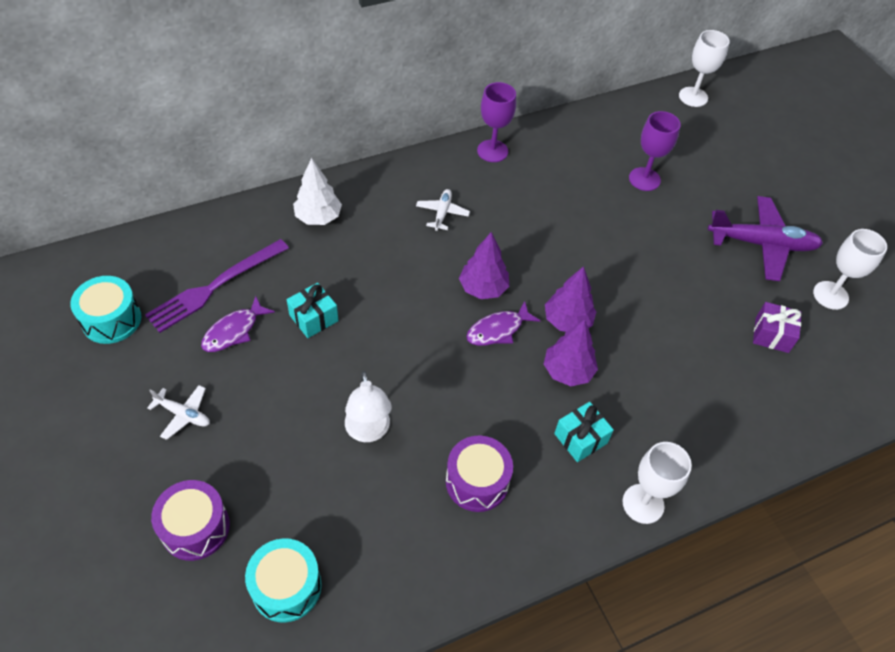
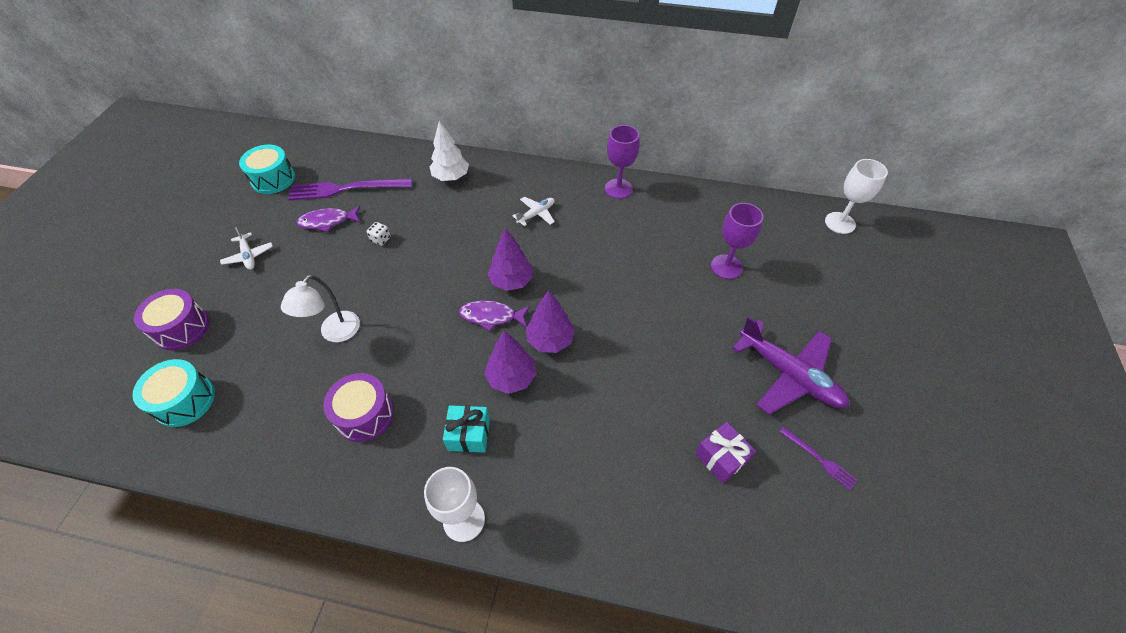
camera: 40 degrees right, 0 degrees up
(313, 318) = (381, 239): turquoise gift -> white dice
(830, 295) = (819, 459): white goblet -> purple fork

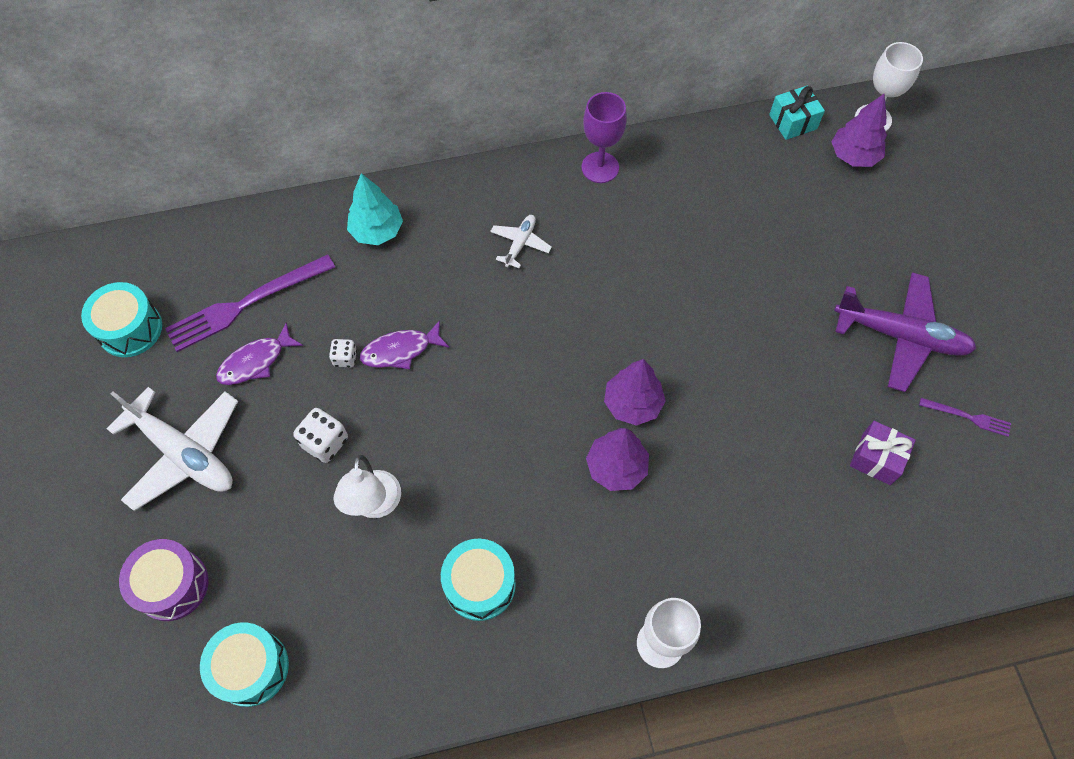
camera: 25 degrees left, 10 degrees up
(249, 256) = (184, 453): white plane -> white plane, size x2.02
(333, 282) = (325, 442): none -> white dice
(365, 415) = (480, 584): purple drum -> turquoise drum
(451, 177) = (377, 231): white tree -> turquoise tree
(469, 434) = (609, 553): turquoise gift -> turquoise gift (793, 122)
(491, 316) = (549, 403): purple fish -> purple fish (400, 350)
(511, 281) = (544, 348): purple tree -> purple tree (853, 156)
(726, 267) = (777, 228): purple goblet -> none

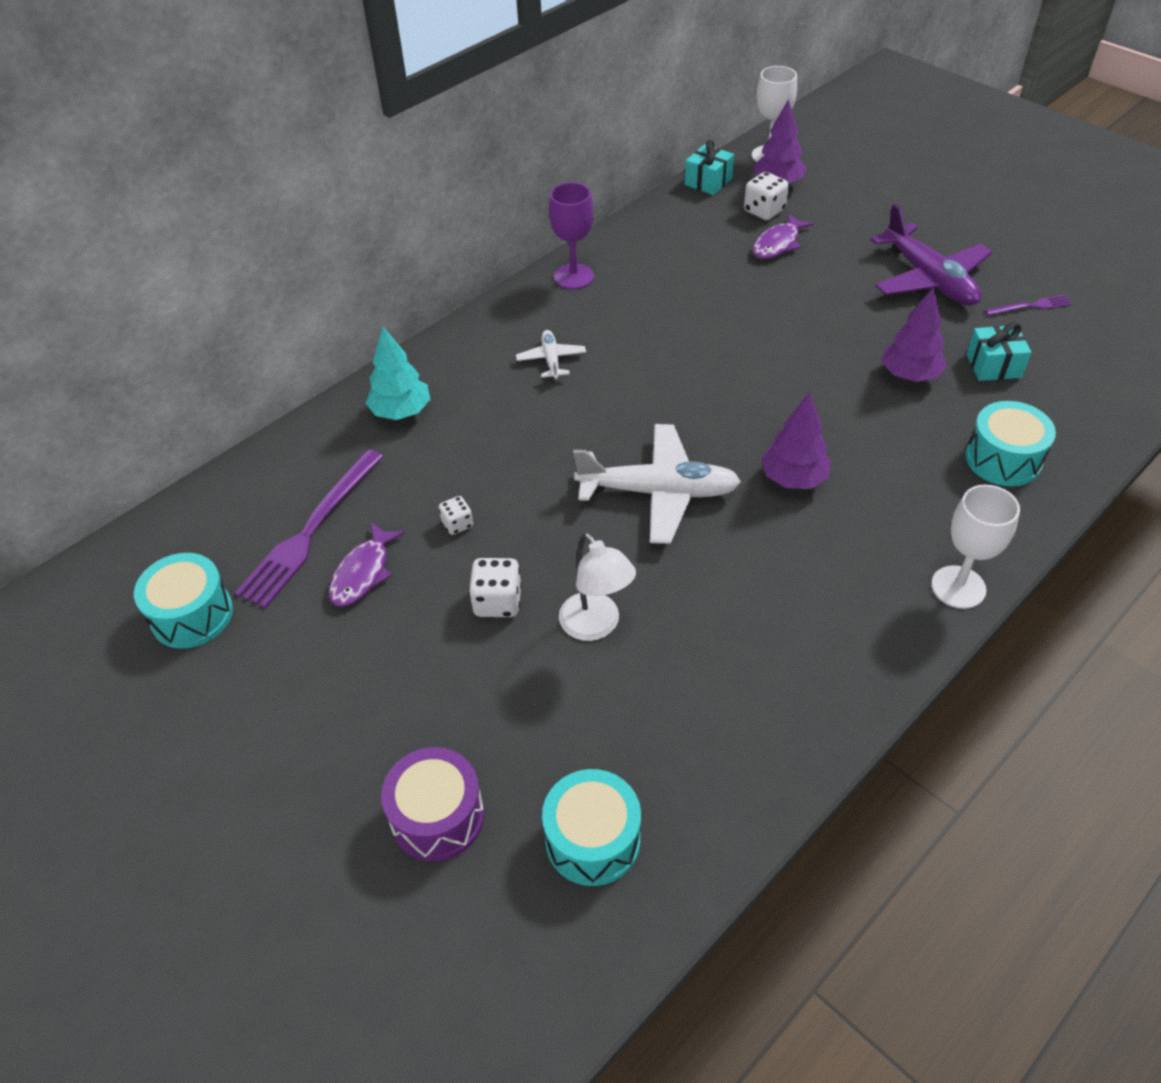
camera: 30 degrees left, 15 degrees down
(184, 453) = (349, 691): white plane -> white plane (659, 492)
(400, 350) = (509, 491): purple fish -> purple fish (778, 244)
(480, 584) = (757, 633): turquoise drum -> turquoise drum (1003, 459)
(632, 404) = (762, 426): purple tree -> purple tree (909, 375)
(815, 181) = (764, 211): none -> white dice
(876, 458) = (993, 365): purple gift -> turquoise gift
(901, 336) = (929, 279): purple plane -> purple plane turned 75 degrees clockwise

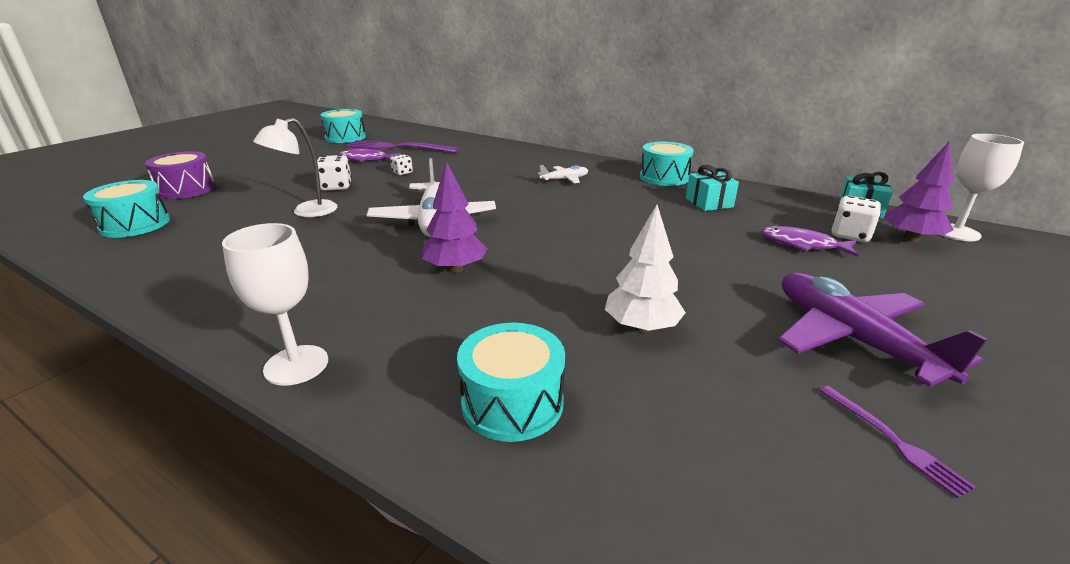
camera: 75 degrees right, 20 degrees down
(401, 412) = (496, 153): turquoise tree -> none
(574, 276) = (664, 177): purple goblet -> turquoise drum
(909, 375) = (641, 327): purple tree -> white tree
(929, 279) = (851, 339): purple plane -> purple plane turned 105 degrees clockwise
(993, 365) = (706, 396): turquoise gift -> turquoise gift (709, 203)

